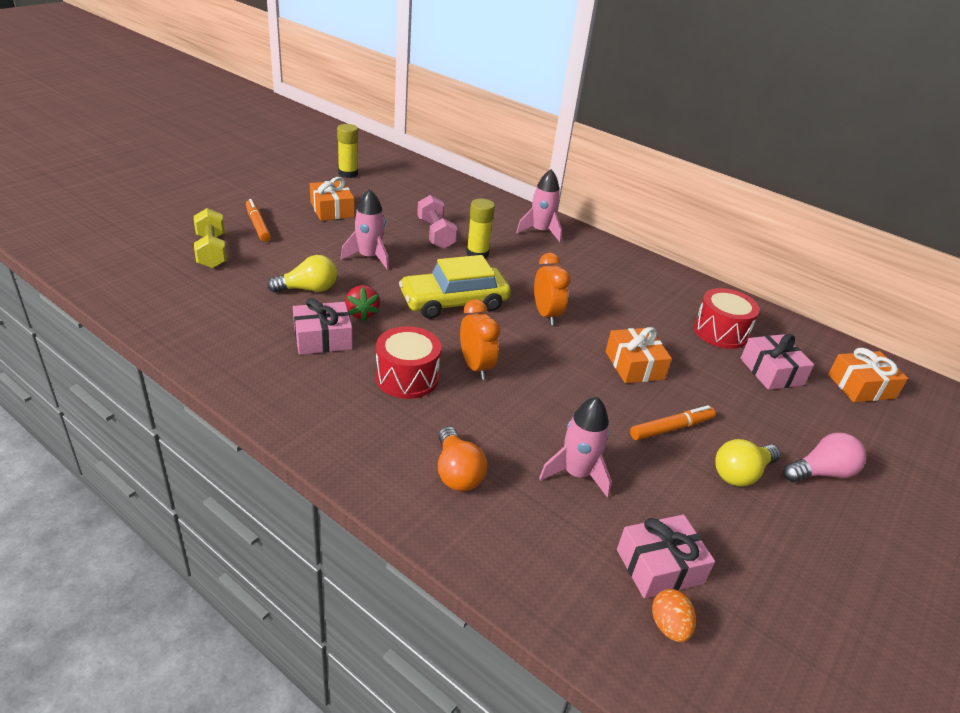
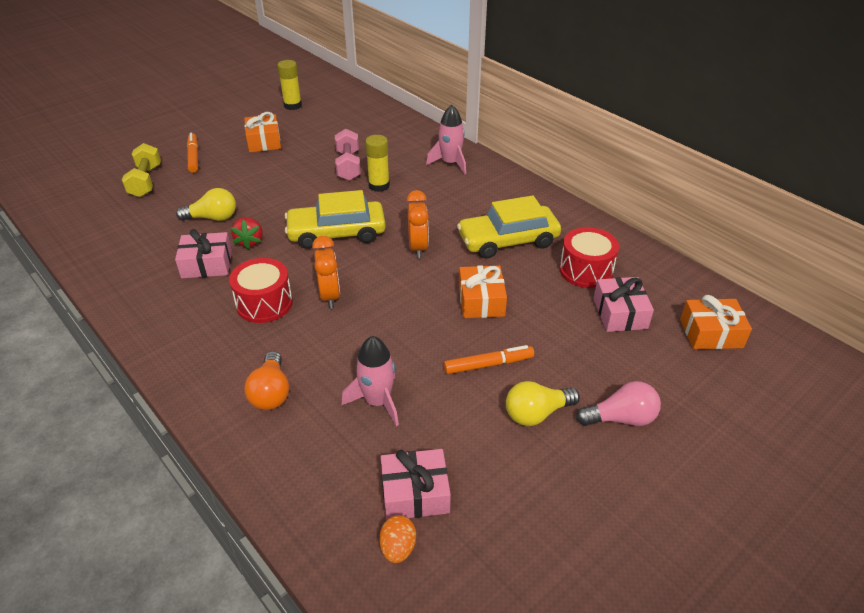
camera: 15 degrees right, 5 degrees up
(369, 257) = (278, 188): pink rocket -> none
(632, 305) = (508, 240): none -> yellow car

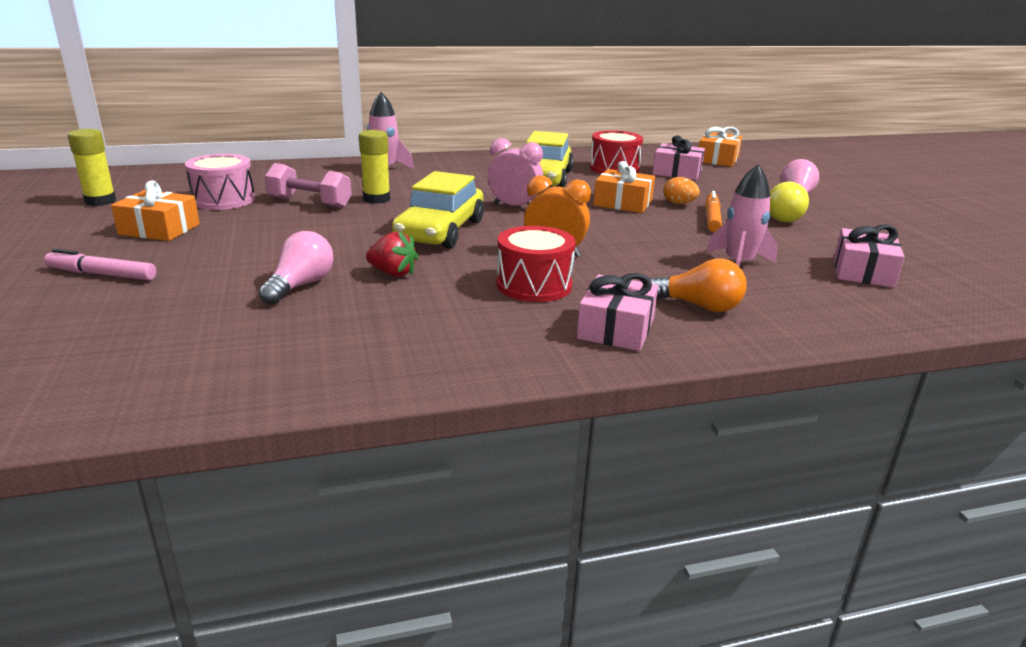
camera: 65 degrees left, 15 degrees down
(146, 181) = (102, 317): yellow dumbbell -> none
(193, 157) = (102, 274): orange marker -> pink marker
(207, 264) = (409, 304): pink gift -> pink gift (616, 328)
(213, 218) = (300, 285): yellow light bulb -> pink light bulb
(328, 137) = (223, 200): none -> pink drum
(398, 548) = (926, 289): orange egg -> orange egg (679, 204)
(418, 248) = (514, 206): orange clock -> pink clock

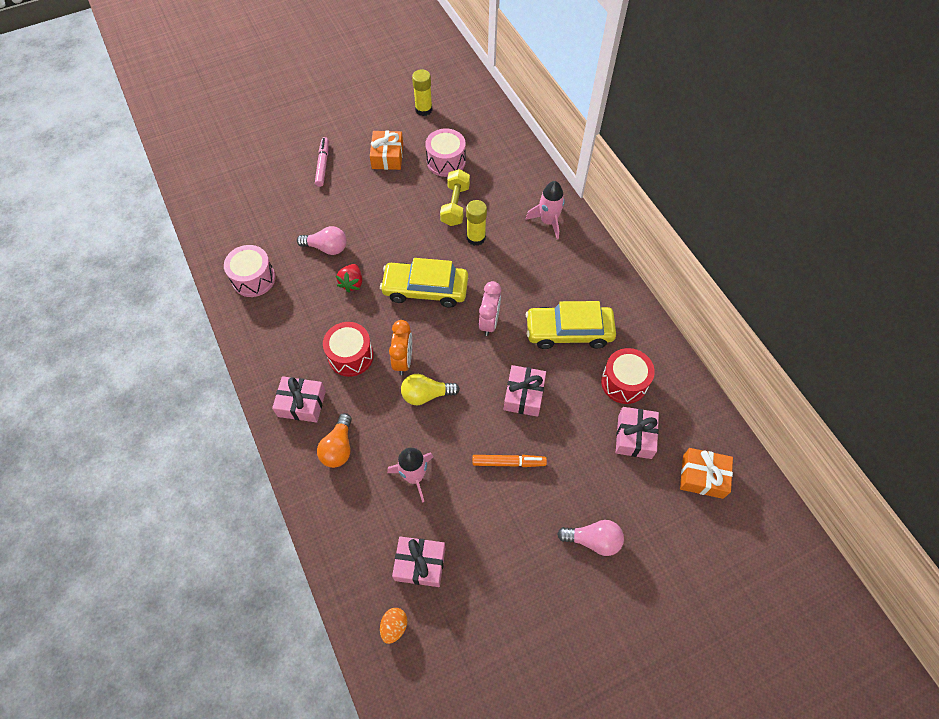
camera: 80 degrees right, 35 degrees up
(310, 203) = (455, 205): pink dumbbell -> yellow dumbbell
(311, 356) = (253, 279): none -> pink drum
(623, 203) = (524, 395): orange gift -> pink gift
(679, 204) = (538, 437): orange egg -> orange egg (394, 626)
(780, 217) = (530, 518): yellow light bulb -> yellow light bulb (426, 395)

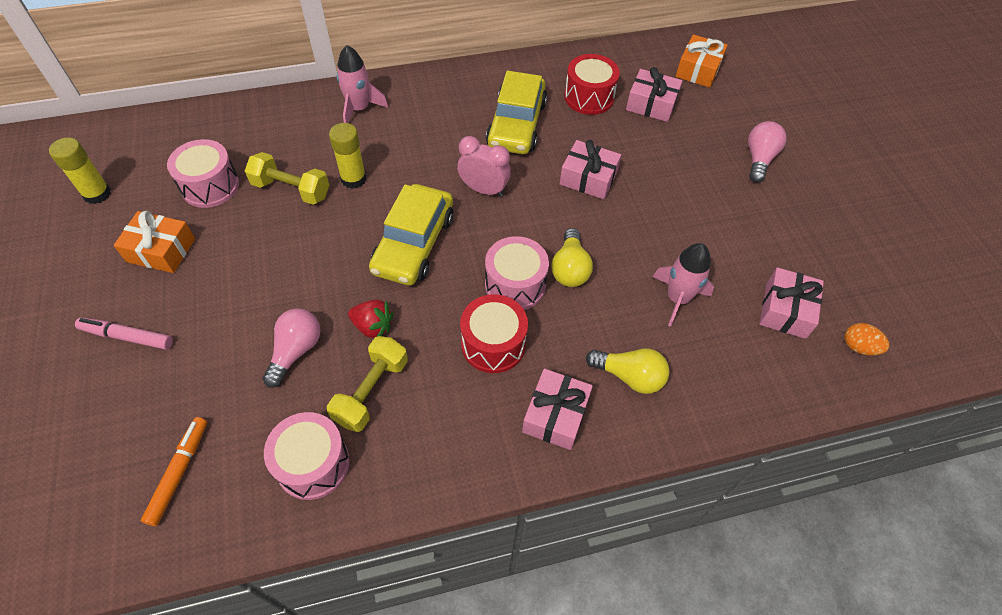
camera: 80 degrees left, 5 degrees down
(304, 295) = (371, 391): none -> yellow dumbbell
(338, 448) = (629, 376): orange light bulb -> yellow light bulb
(403, 360) = (515, 285): orange clock -> pink drum
(508, 462) = (669, 208): orange marker -> orange marker (179, 472)

